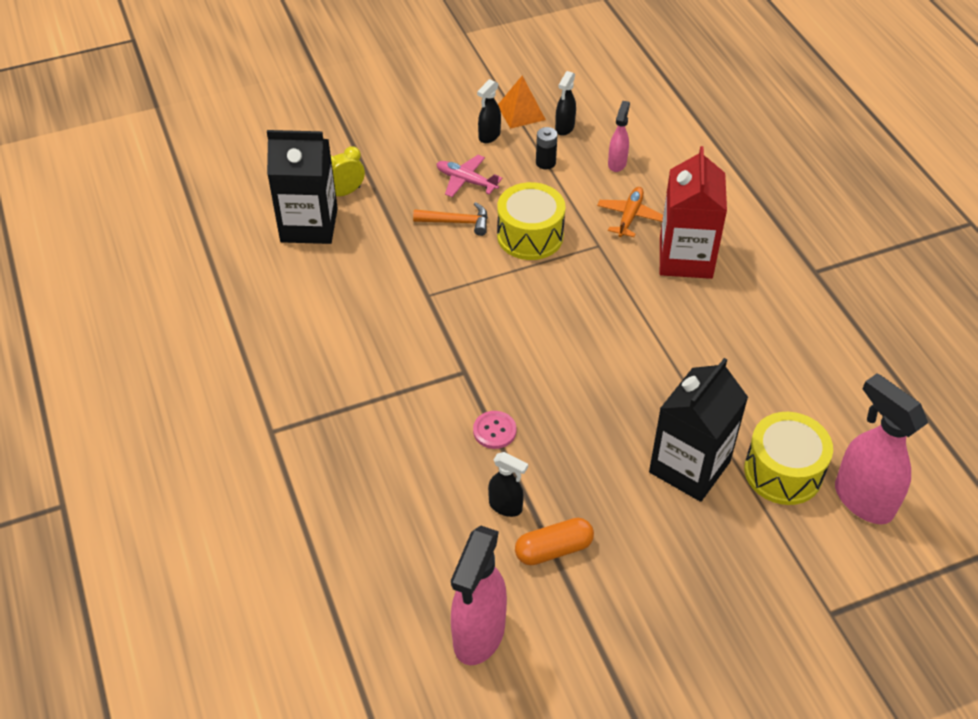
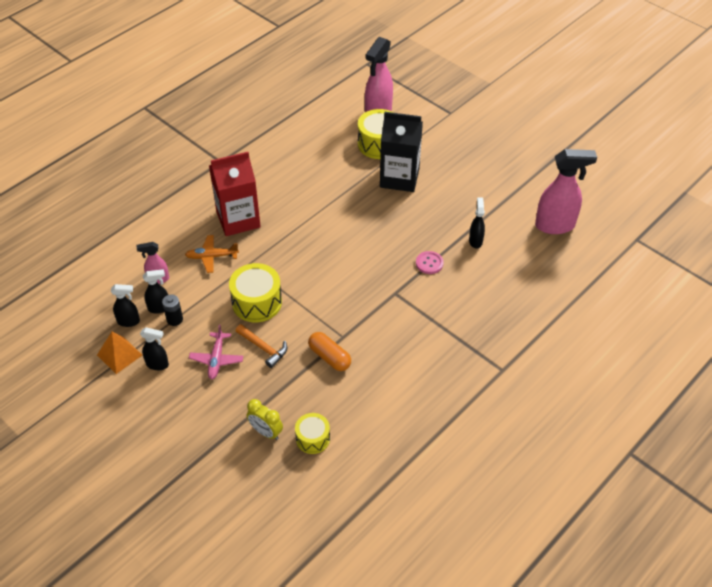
camera: 115 degrees left, 0 degrees up
(309, 225) = (313, 438): black carton -> yellow drum
(457, 222) = (263, 348): orange hammer -> orange hammer turned 150 degrees clockwise
(553, 549) = (487, 214): orange capsule -> orange capsule (329, 357)
(570, 155) = (159, 308): none -> black spray bottle

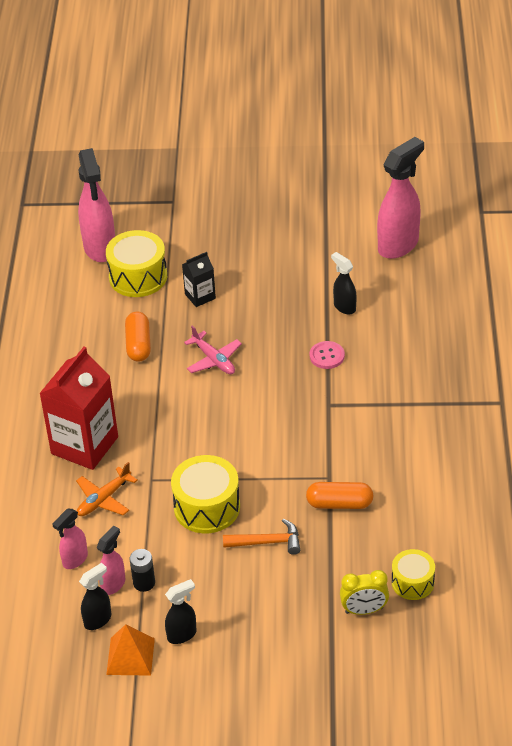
camera: 40 degrees left, 5 degrees down
(159, 308) = (113, 584): black spray bottle -> pink spray bottle
(216, 359) = (235, 586): pink plane -> pink plane (214, 360)
(333, 183) = (138, 344): none -> orange capsule
(399, 178) = (200, 296): black carton -> black carton, size x0.50

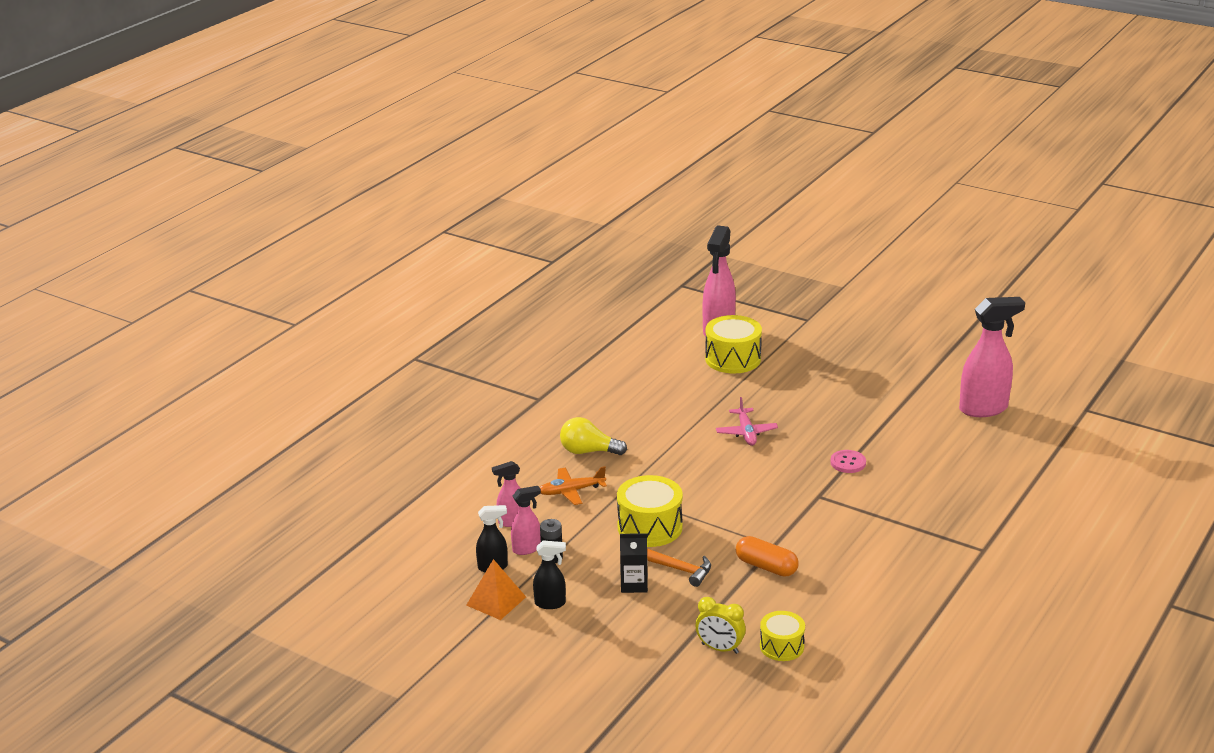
camera: 30 degrees right, 15 degrees down
(84, 445) = (588, 451): red carton -> yellow light bulb
(138, 344) = (692, 402): orange capsule -> none
(200, 296) = (773, 387): black carton -> black carton (634, 584)
(344, 307) = (894, 435): black spray bottle -> none

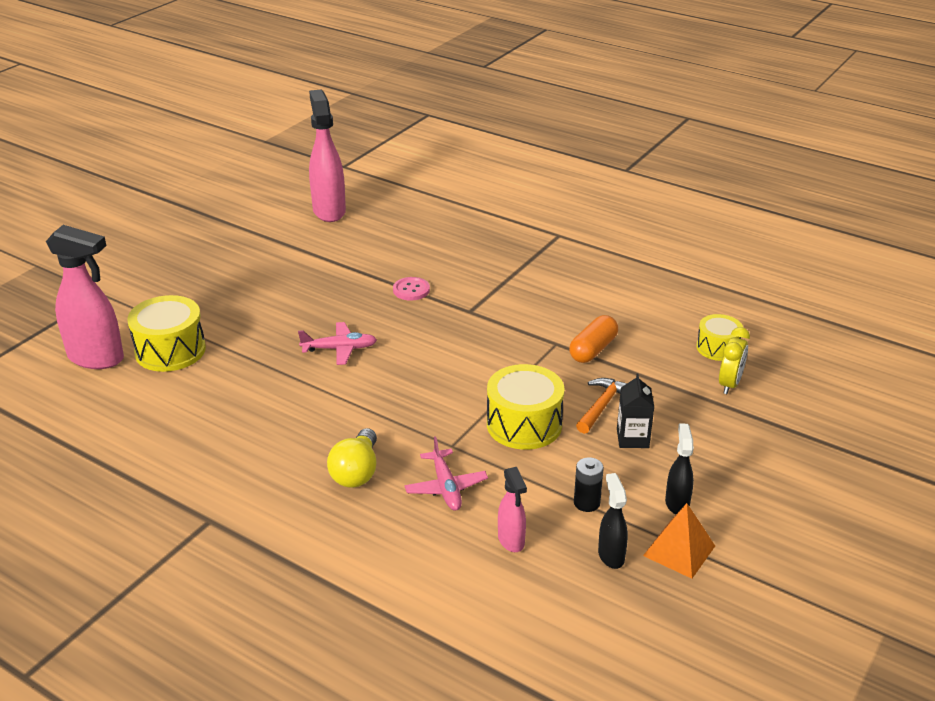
camera: 90 degrees left, 5 degrees up
(527, 549) = (570, 525): pink spray bottle -> none
(571, 491) = (446, 487): orange plane -> pink plane

